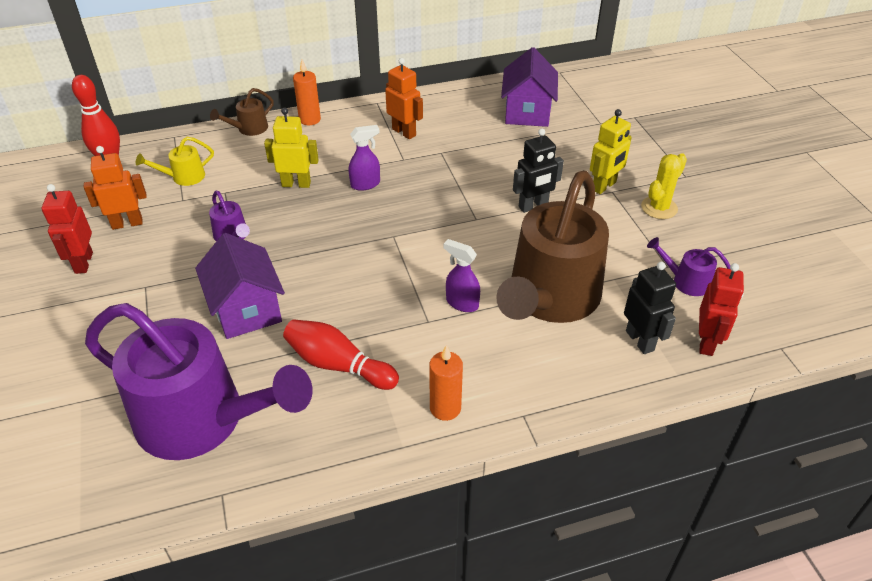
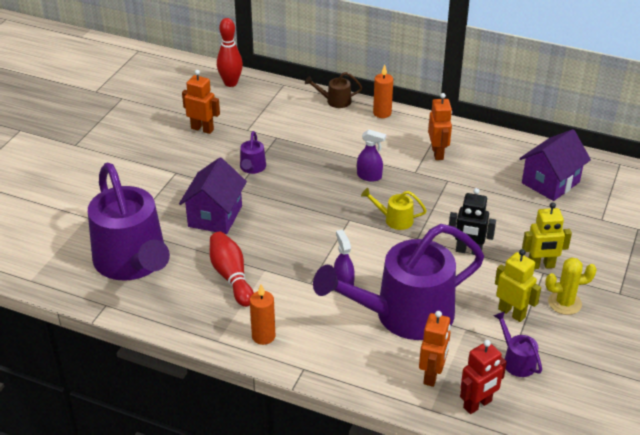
camera: 40 degrees right, 5 degrees down
(83, 263) = (158, 141): red robot -> none
(183, 177) = (262, 115): yellow watering can -> yellow watering can (394, 219)
(296, 184) = (325, 154): yellow robot -> yellow robot (512, 313)
(549, 299) = (403, 315): brown watering can -> purple watering can
(640, 340) = (432, 375): black robot -> orange robot

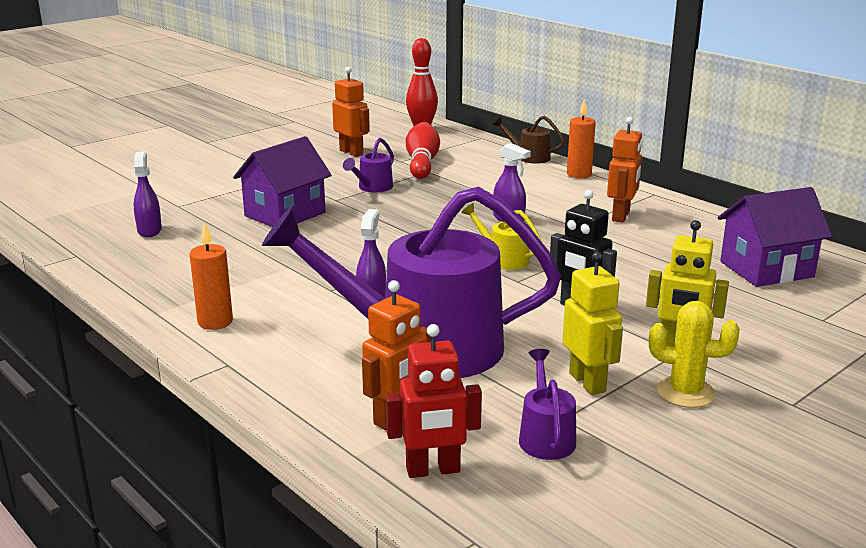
camera: 25 degrees right, 15 degrees down
(133, 263) = (149, 230): purple watering can -> purple spray bottle
(231, 276) = (242, 263): red bowling pin -> red bowling pin (422, 163)

